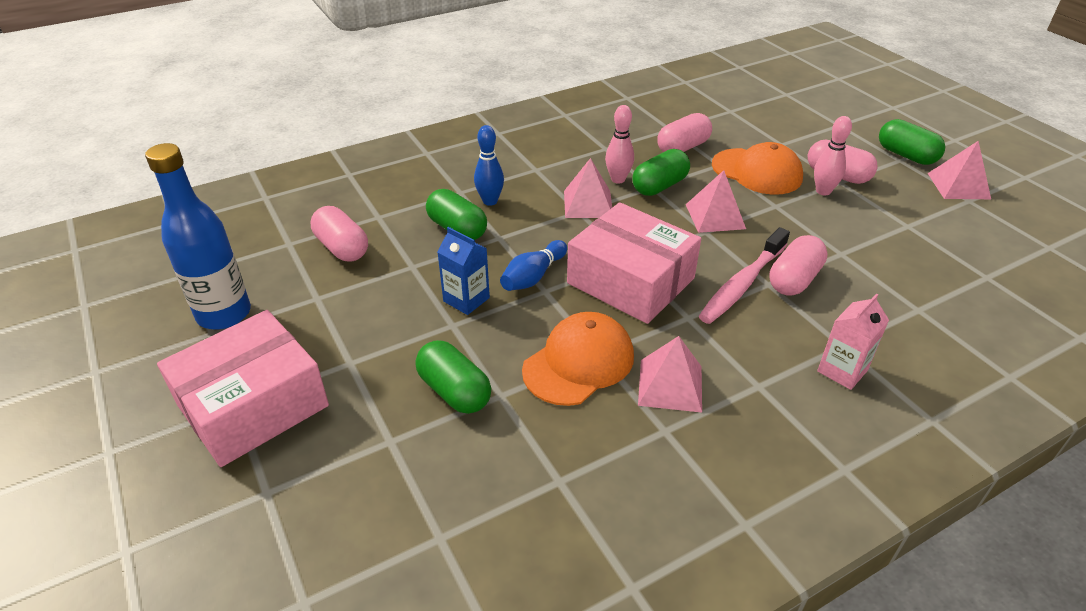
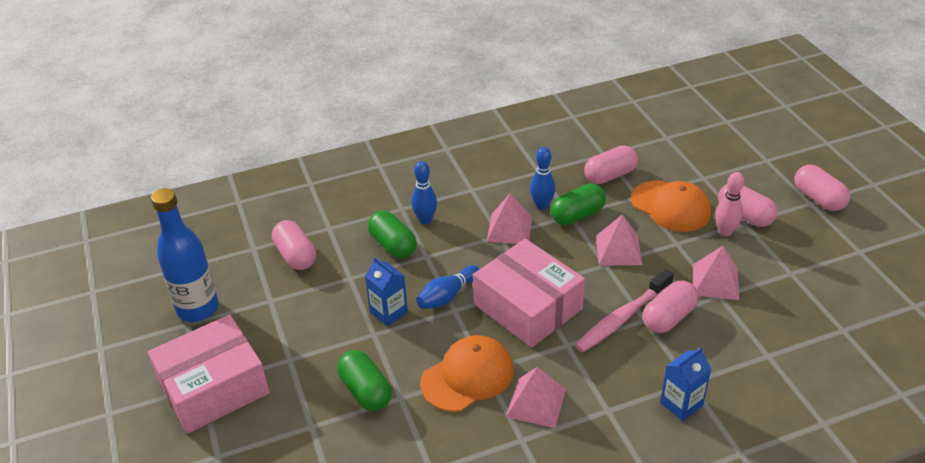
camera: 10 degrees right, 0 degrees up
(618, 179) = (542, 205): pink bowling pin -> blue bowling pin
(842, 371) = (681, 404): pink carton -> blue carton
(906, 155) = (818, 198): green capsule -> pink capsule
(958, 186) = (855, 235): pink pyramid -> pink pyramid (715, 281)

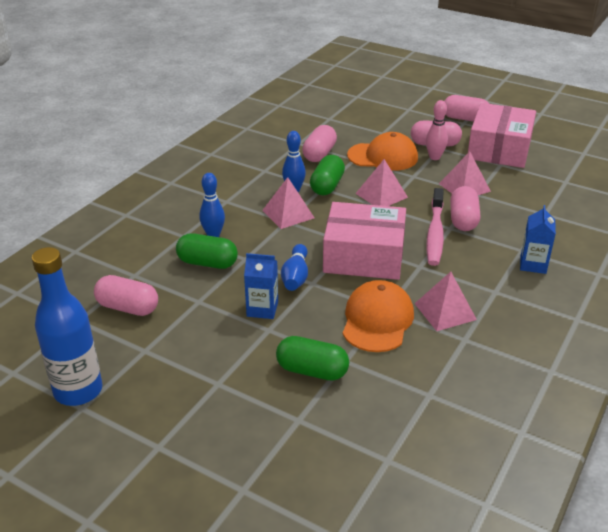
camera: 40 degrees left, 5 degrees down
(214, 387) = (172, 441): pink box -> pink box (499, 149)

